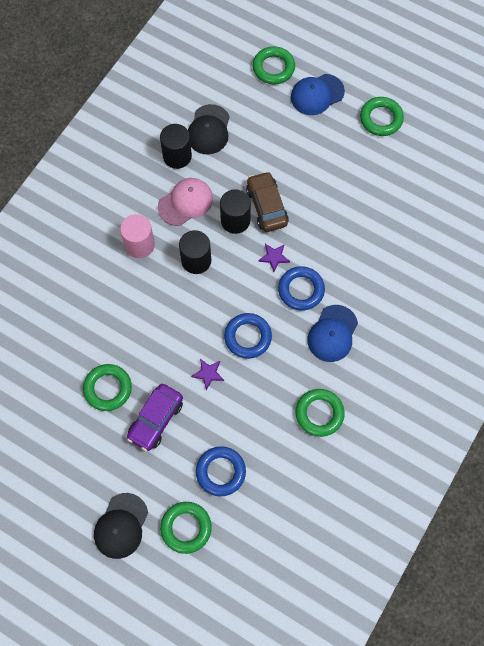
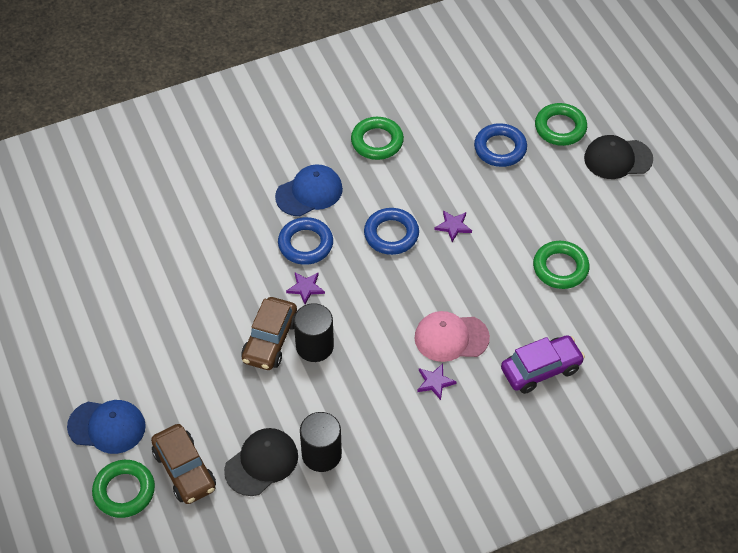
camera: 145 degrees left, 15 degrees down
(121, 526) = (617, 159): black cap -> black cap turned 150 degrees counterclockwise
(139, 245) = (435, 382): pink cylinder -> purple star
(156, 420) = (531, 218): purple car -> purple car (541, 369)
(185, 202) = (352, 396): pink cap -> pink cap (451, 338)
(196, 260) = (387, 331): black cylinder -> none
(250, 99) = (184, 470): none -> brown car
(381, 119) = (67, 356): green ring -> none

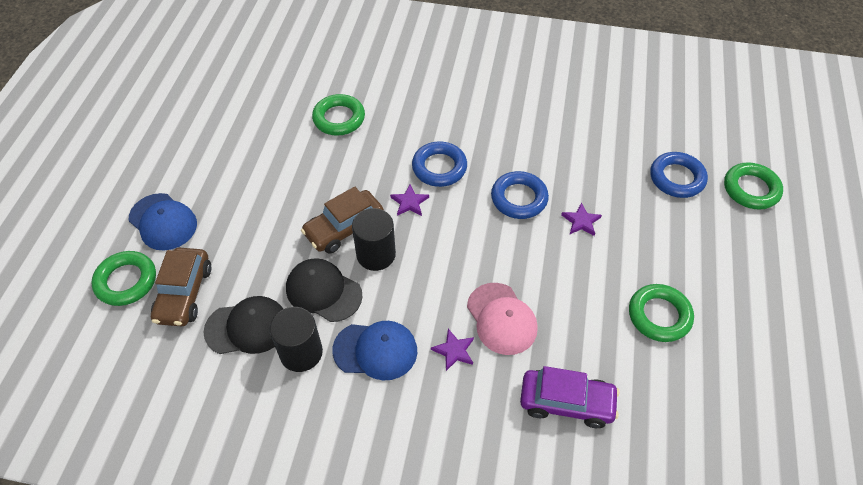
camera: 35 degrees right, 0 degrees up
(309, 192) = (476, 129): blue cap -> blue cap (375, 350)
(377, 141) = (567, 118): green ring -> green ring (339, 118)
(451, 338) = (501, 319): pink cap -> pink cap turned 150 degrees counterclockwise
(617, 159) = (793, 246): black cap -> black cap (323, 291)

